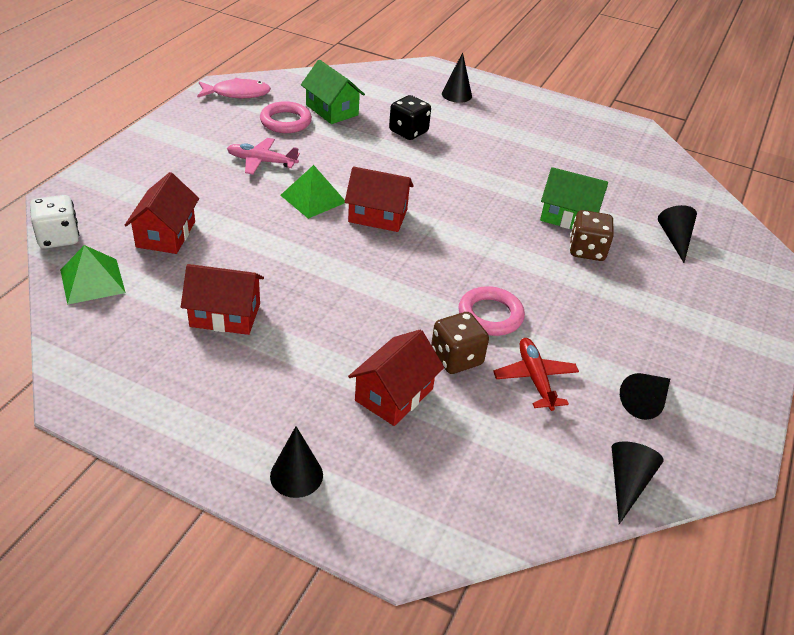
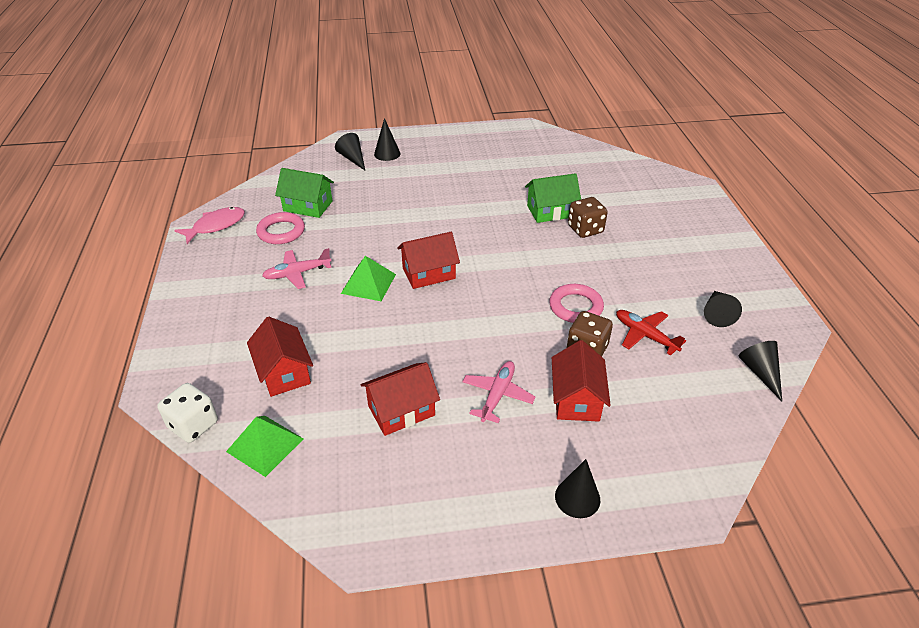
camera: 30 degrees left, 0 degrees up
(322, 350) = (497, 395): none -> pink plane
(408, 132) = (382, 198): black dice -> none
(675, 239) = (626, 196): black cone -> black cone (353, 158)

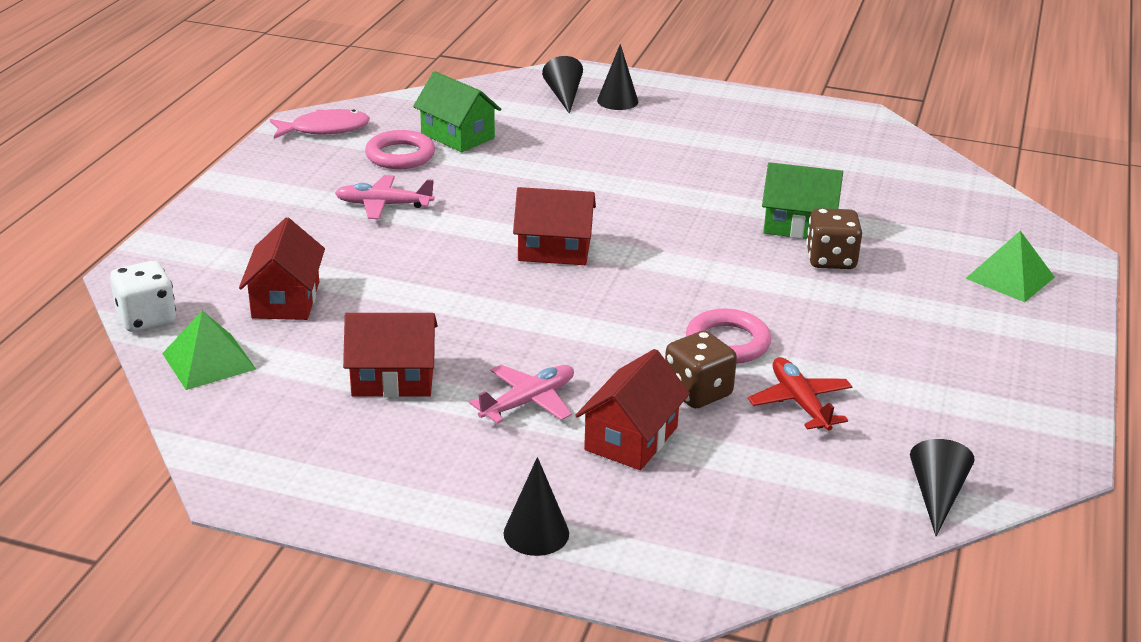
camera: 25 degrees right, 10 degrees down
(368, 283) = (465, 239): green pyramid -> green pyramid (1010, 277)
(717, 313) = (940, 411): black cone -> none

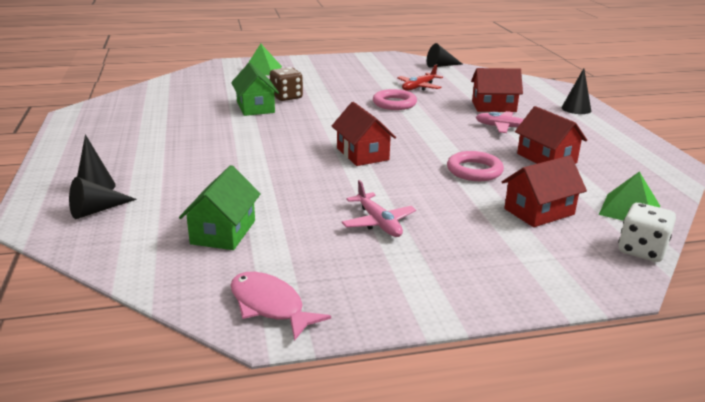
camera: 120 degrees left, 5 degrees down
(400, 155) = (287, 245): pink ring -> pink ring (474, 171)
(697, 392) = (442, 102): brown dice -> none

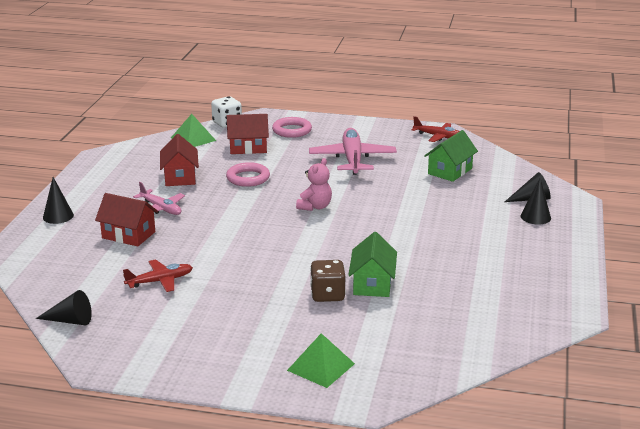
camera: 155 degrees left, 0 degrees up
(270, 306) = (438, 136): pink fish -> red plane
(362, 154) = (315, 207): red house -> pink teddy bear
(378, 222) = (352, 159): pink plane -> pink plane, size x1.71
(394, 103) = (221, 259): pink ring -> pink ring (292, 130)

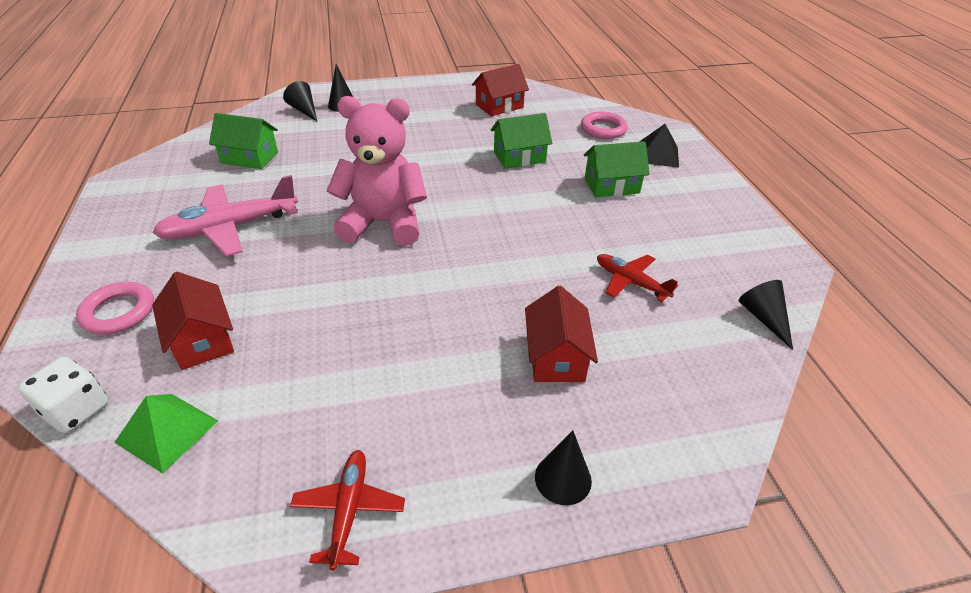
camera: 115 degrees left, 15 degrees up
(161, 208) = (462, 357): pink plane -> none
(180, 177) = (344, 380): red house -> red house (499, 106)
(248, 178) = (322, 302): pink ring -> pink ring (603, 129)
(286, 317) = (611, 185): none -> green house
(315, 207) = (383, 223): pink teddy bear -> pink teddy bear, size x1.97
(321, 367) = (657, 154): green pyramid -> black pyramid
(327, 295) = (557, 174): brown dice -> none
(438, 136) = (140, 180): red plane -> red plane (349, 510)

